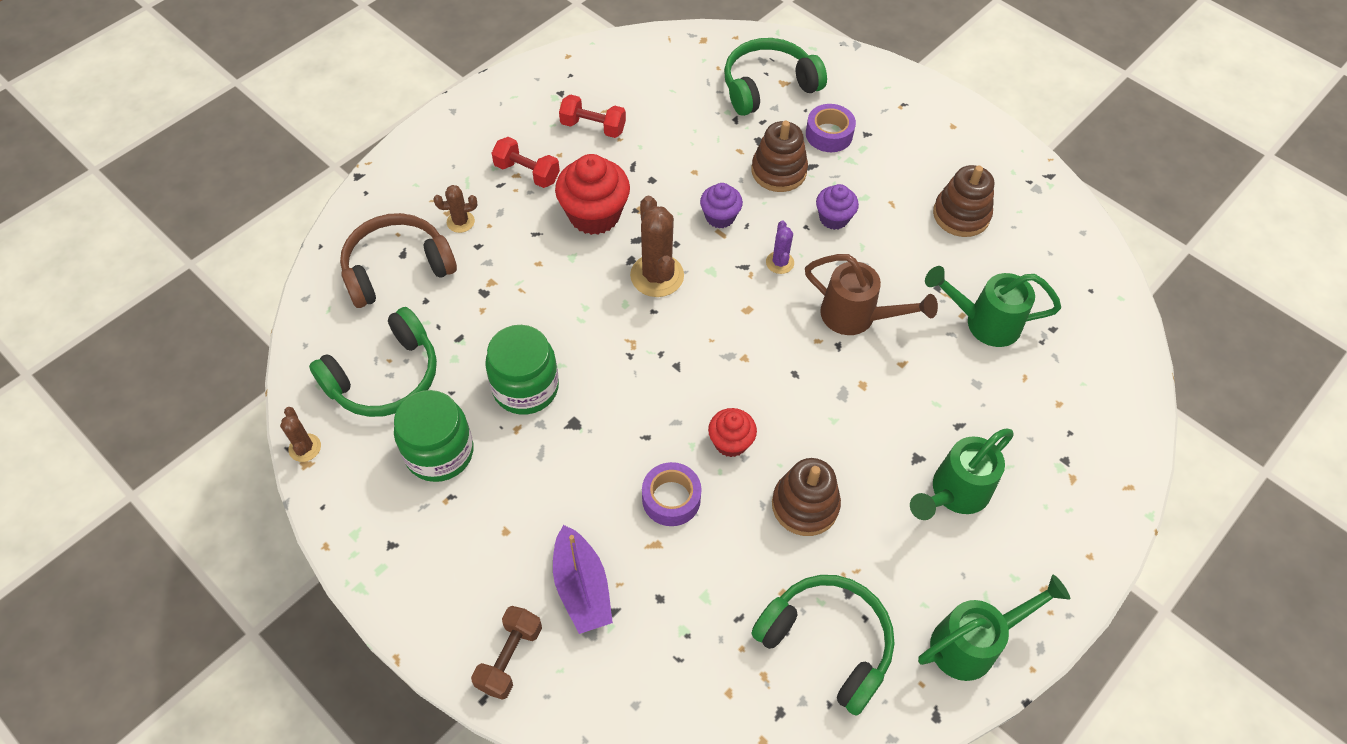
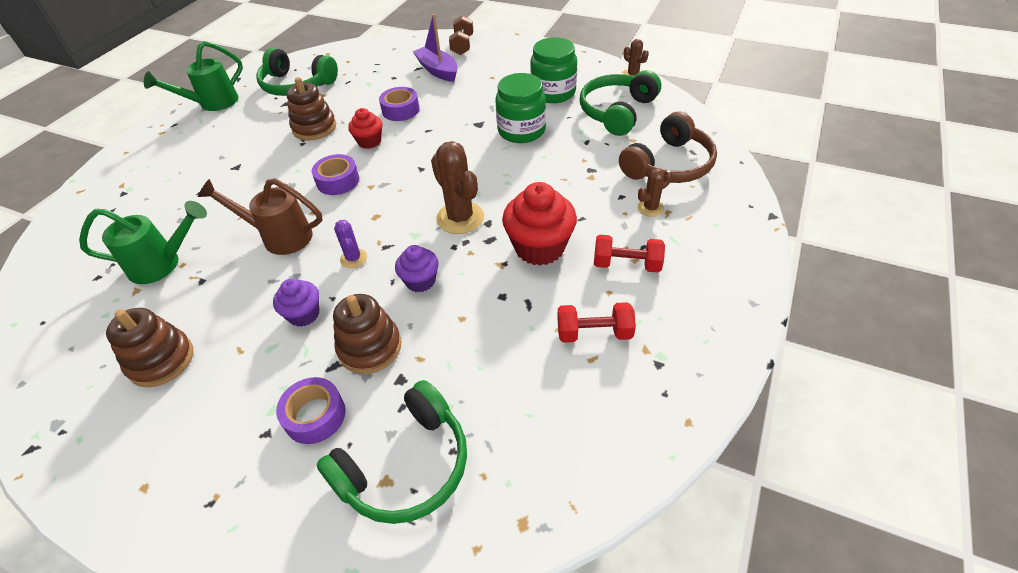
camera: 165 degrees right, 10 degrees down
(783, 381) = (338, 181): none -> purple tape
(953, 494) = (212, 156): green watering can -> none

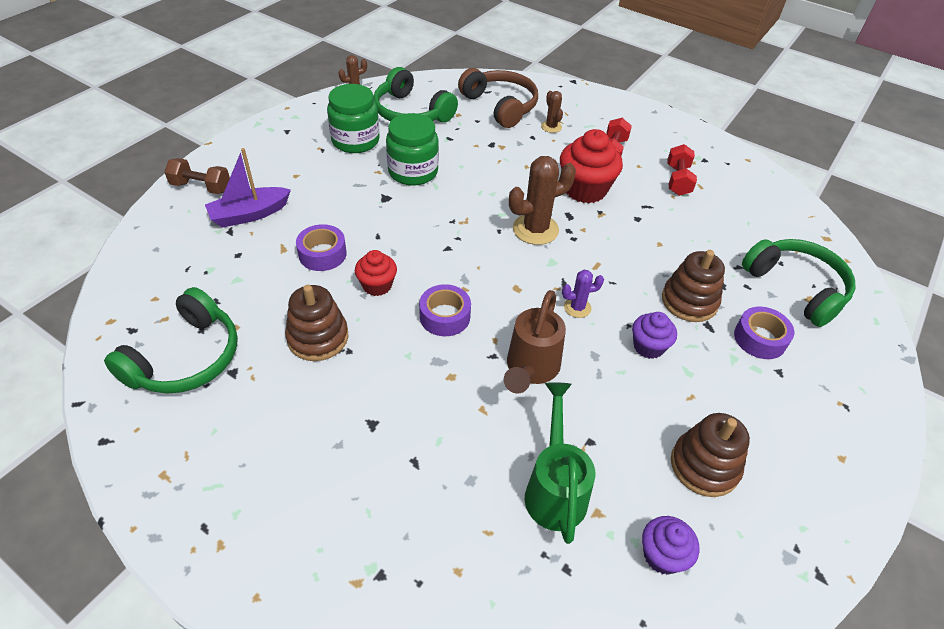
camera: 85 degrees left, 0 degrees up
(212, 104) = (169, 473): green watering can -> none
(420, 281) = (614, 263): purple cupcake -> purple cupcake (662, 555)

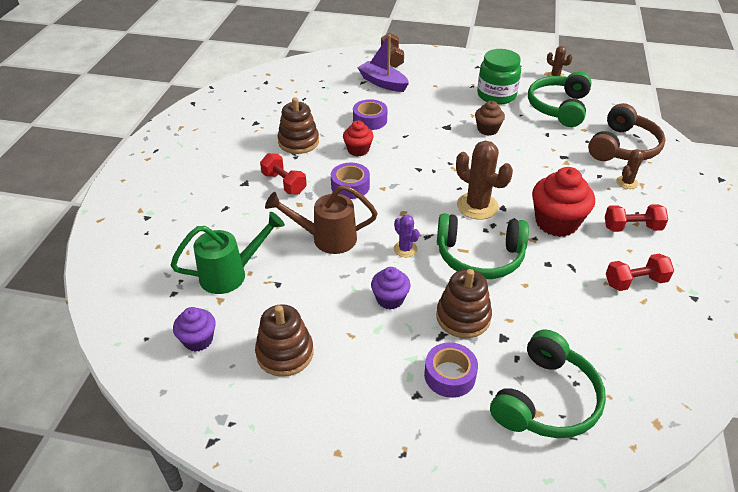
camera: 70 degrees right, 5 degrees down
(186, 358) = (256, 105): green headphones -> green headphones (479, 257)
(400, 379) = (284, 183): none -> red dumbbell
(413, 172) = (487, 129): green jar -> brown cupcake

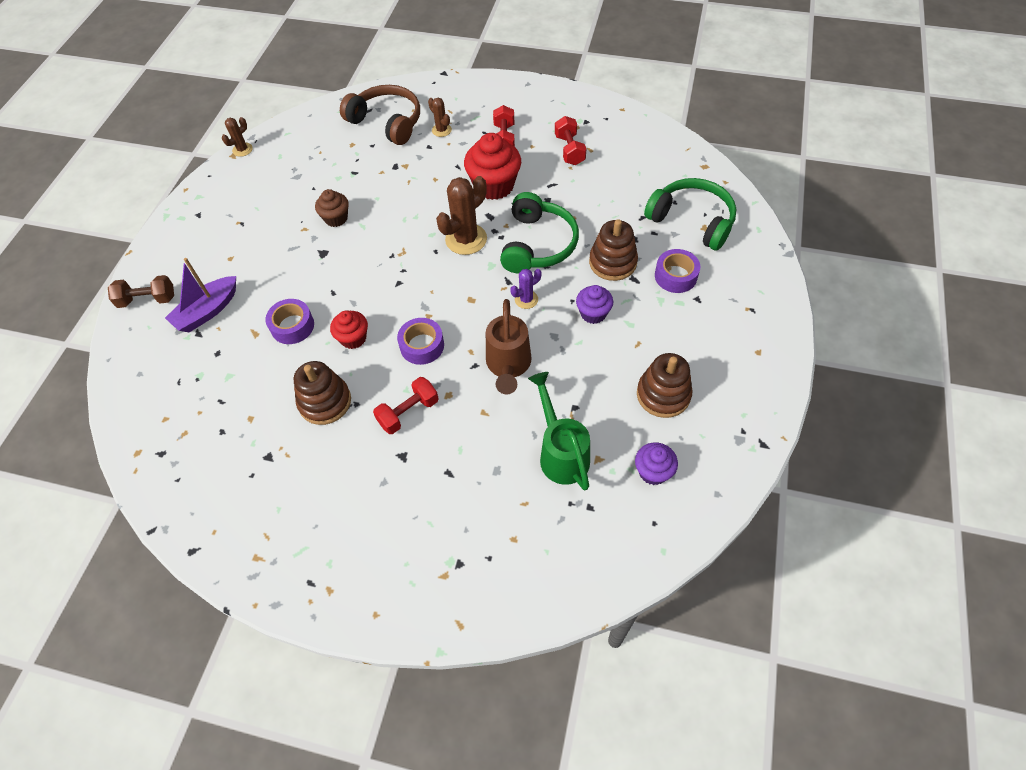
camera: 85 degrees left, 15 degrees up
(496, 95) = (268, 204): green jar -> none
(558, 107) = (307, 156): green headphones -> none

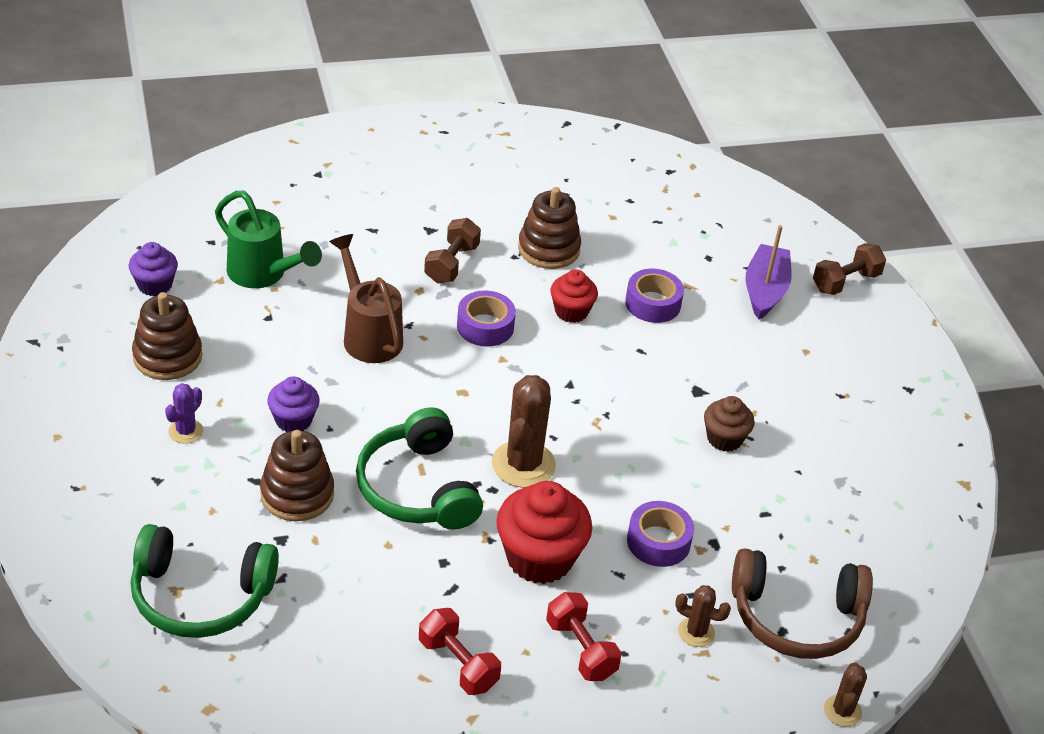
camera: 145 degrees right, 15 degrees down
(242, 149) = (962, 496): brown cactus -> brown cactus (842, 711)
(408, 412) = (451, 264): red dumbbell -> brown dumbbell
(526, 299) = (391, 412): purple cactus -> purple cactus (186, 431)
(675, 276) = (198, 502): purple tape -> purple tape (658, 541)

